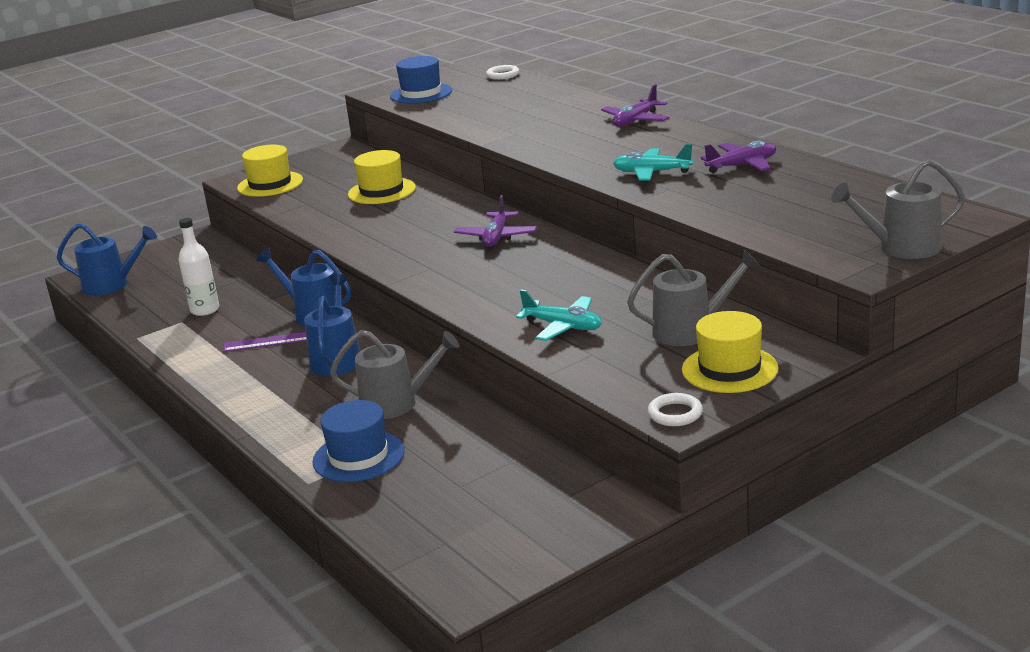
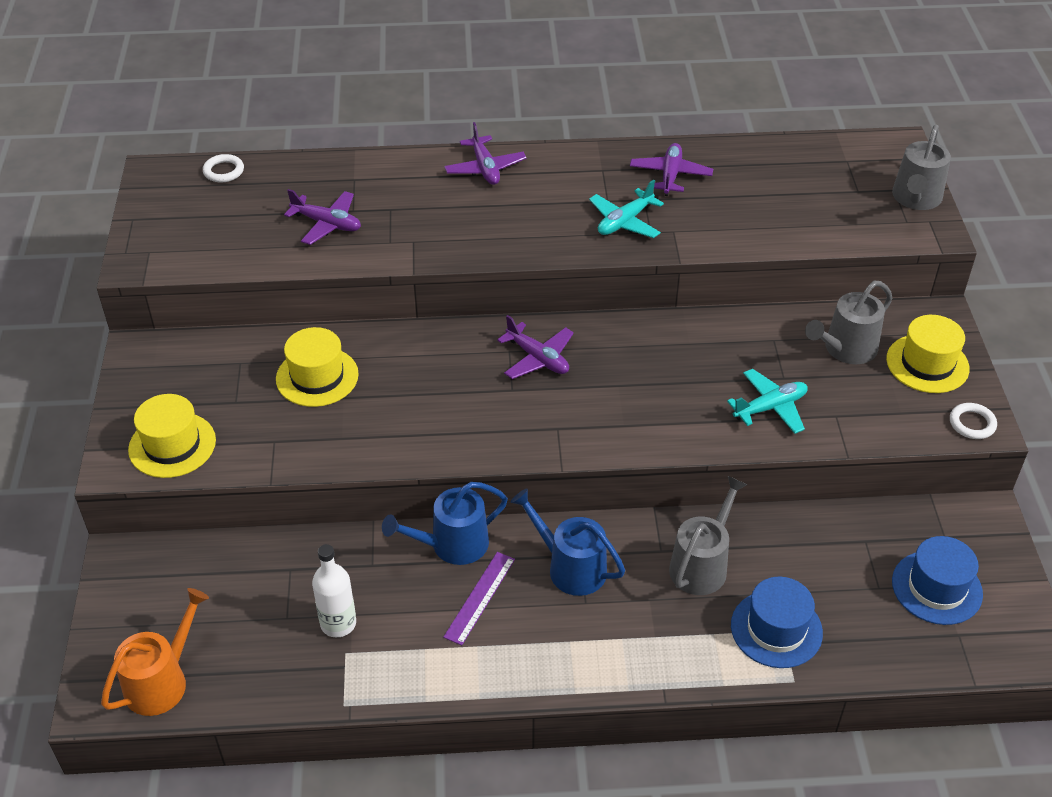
camera: 60 degrees left, 20 degrees up
(111, 285) = (161, 681): blue watering can -> orange watering can
(421, 93) = (191, 240): blue hat -> blue hat (936, 587)
(494, 111) = (327, 224): none -> purple plane
(690, 330) = (846, 349): grey watering can -> grey watering can turned 150 degrees counterclockwise

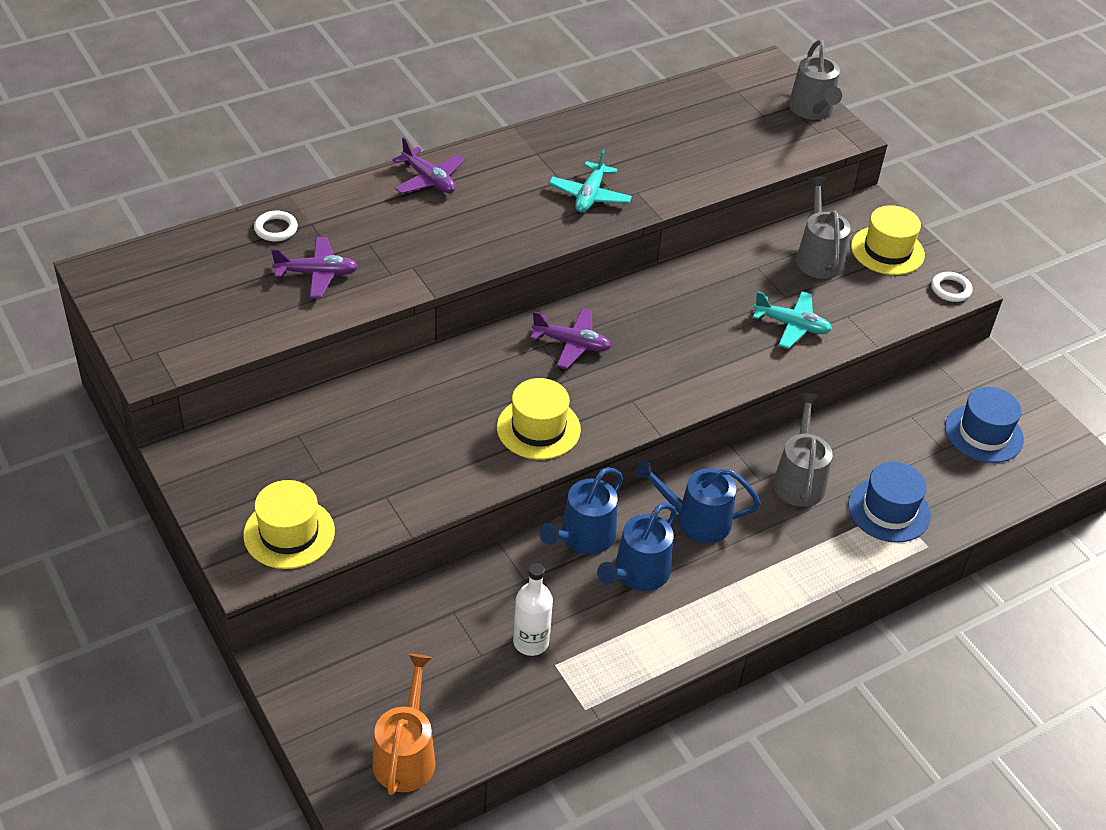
camera: 30 degrees left, 0 degrees up
(224, 171) = (172, 251): white ring -> white ring (276, 229)
(317, 377) = (382, 424): yellow hat -> yellow hat (538, 428)
(480, 597) = (638, 573): purple ruler -> blue watering can
(670, 175) = (599, 143): purple plane -> none
(770, 407) = (792, 325): turquoise plane -> turquoise plane turned 75 degrees clockwise
(846, 349) = (818, 257): grey watering can -> grey watering can turned 150 degrees clockwise

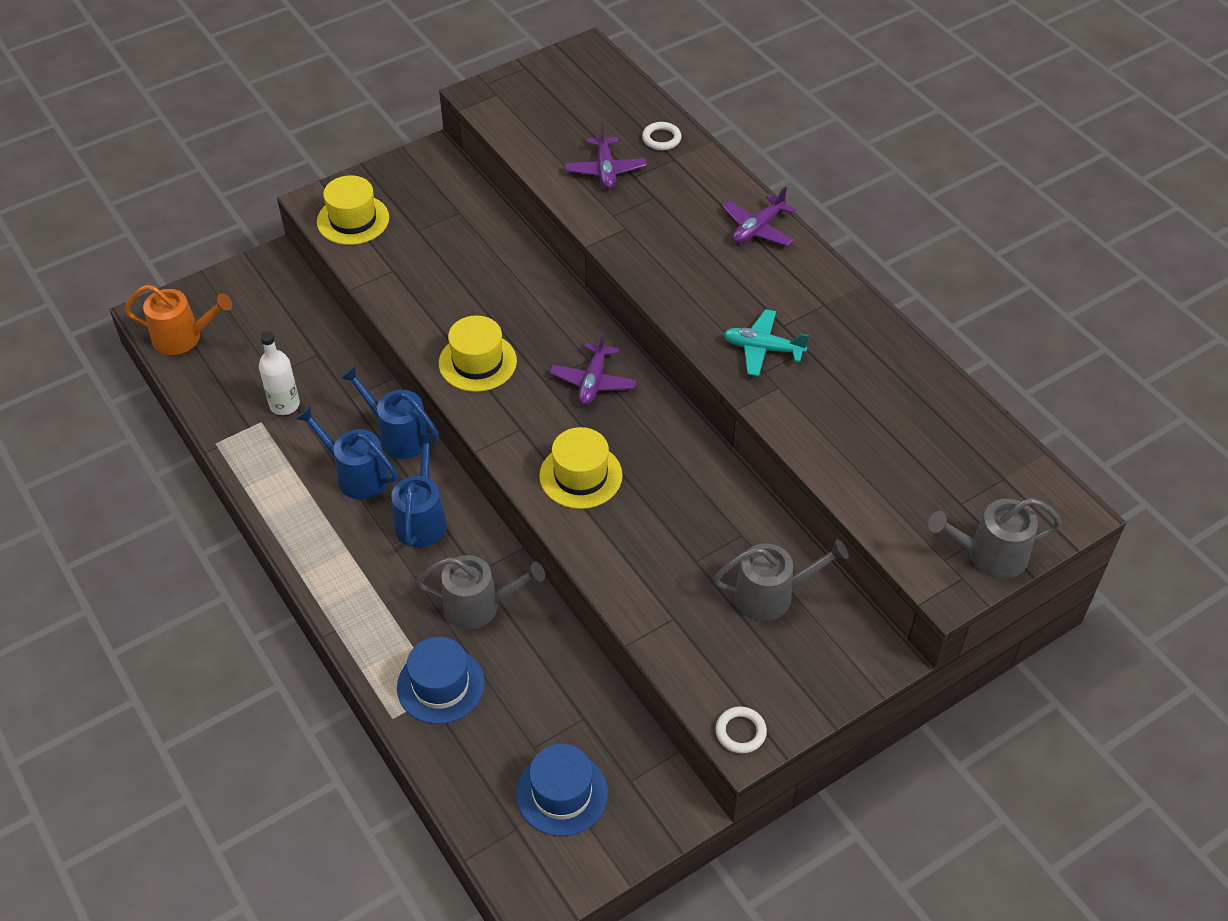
camera: 90 degrees right, 5 degrees up
(792, 325) = (649, 564): turquoise plane -> none
(887, 250) = (800, 668): yellow hat -> yellow hat (580, 475)

